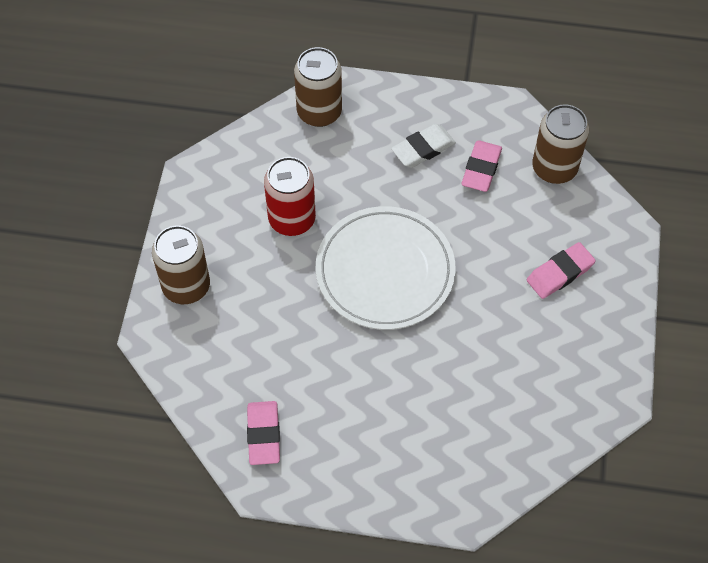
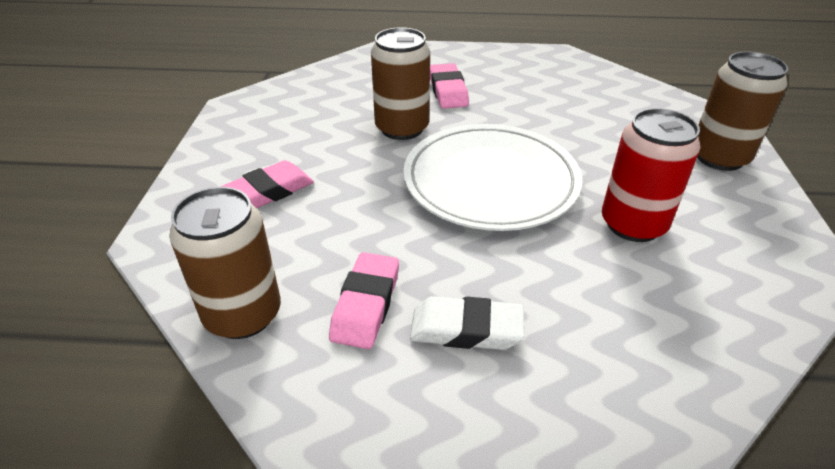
camera: 175 degrees right, 20 degrees down
(263, 435) = (571, 75): pink eraser -> pink eraser (448, 91)
(319, 112) = (673, 383): brown can -> brown can (402, 128)
(423, 149) = (466, 329): white eraser -> white eraser turned 45 degrees clockwise

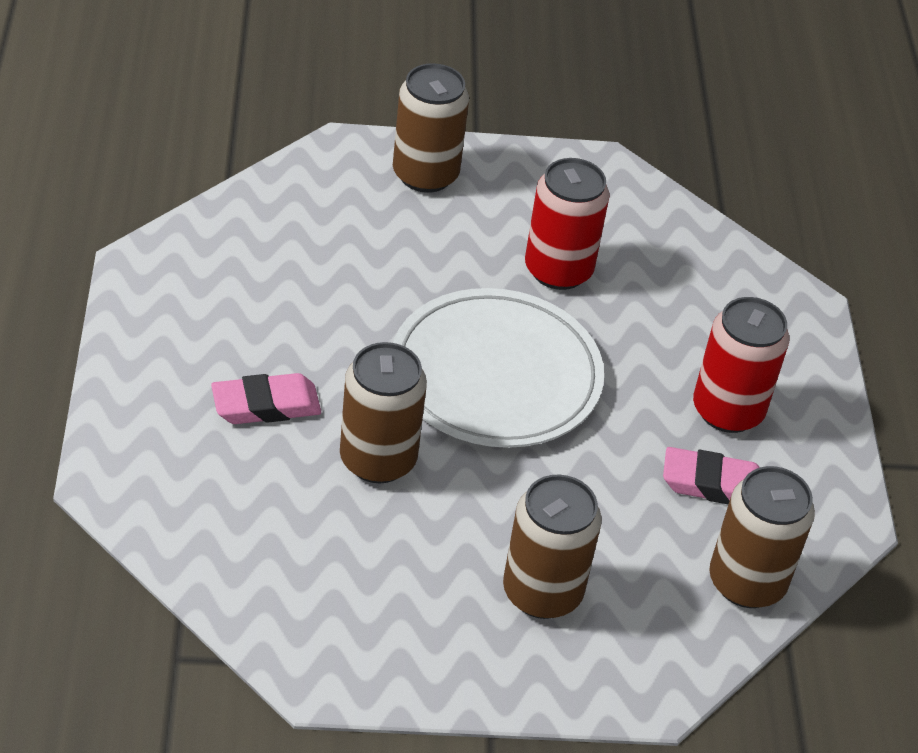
camera: 100 degrees left, 5 degrees up
(269, 191) = (542, 592): pink eraser -> brown can
(466, 329) = (727, 410): white eraser -> red can

